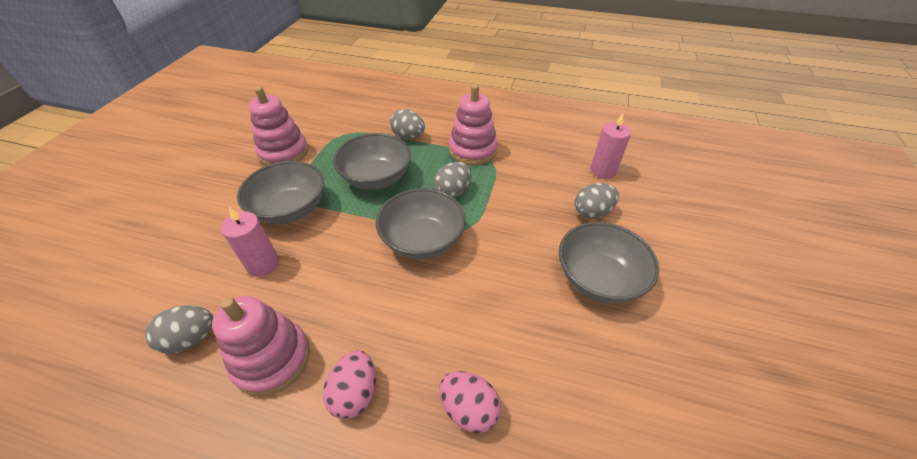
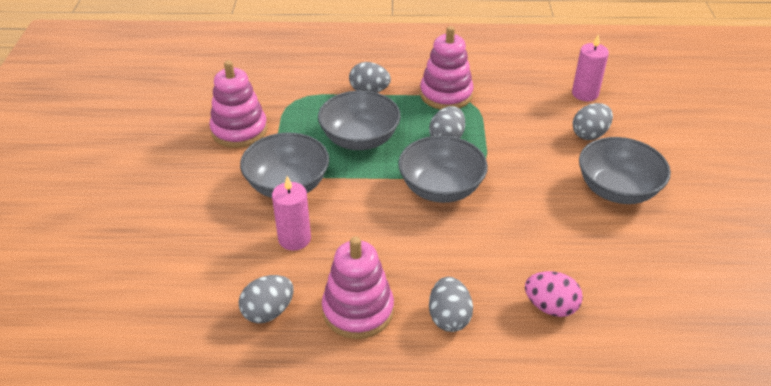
camera: 15 degrees left, 5 degrees down
(355, 393) = (449, 317): pink egg -> grey egg

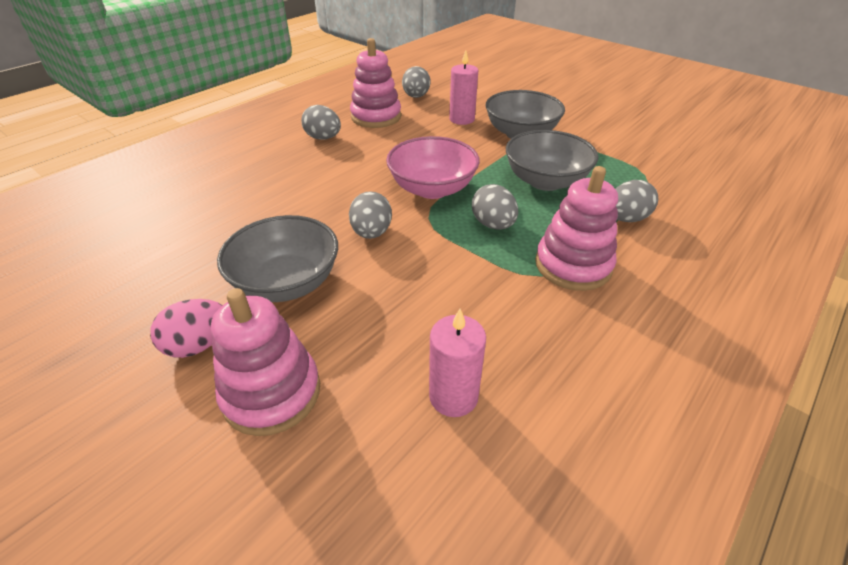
camera: 130 degrees right, 0 degrees up
(239, 130) = (616, 138): pink stacking toy -> pink stacking toy (271, 393)
(441, 188) = (432, 188): grey bowl -> pink bowl
(550, 307) = (266, 172): pink egg -> pink egg (199, 344)
(589, 134) = (377, 330): grey egg -> grey egg (371, 233)

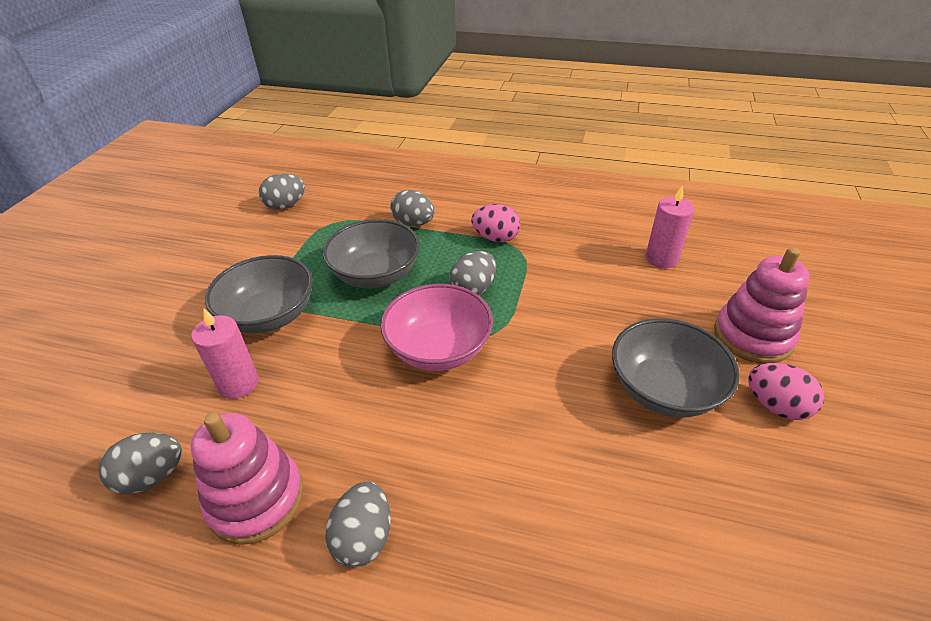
camera: 115 degrees left, 0 degrees up
(371, 233) = (548, 364): grey egg -> grey egg (285, 205)
(573, 265) = (496, 238): pink stacking toy -> pink egg

